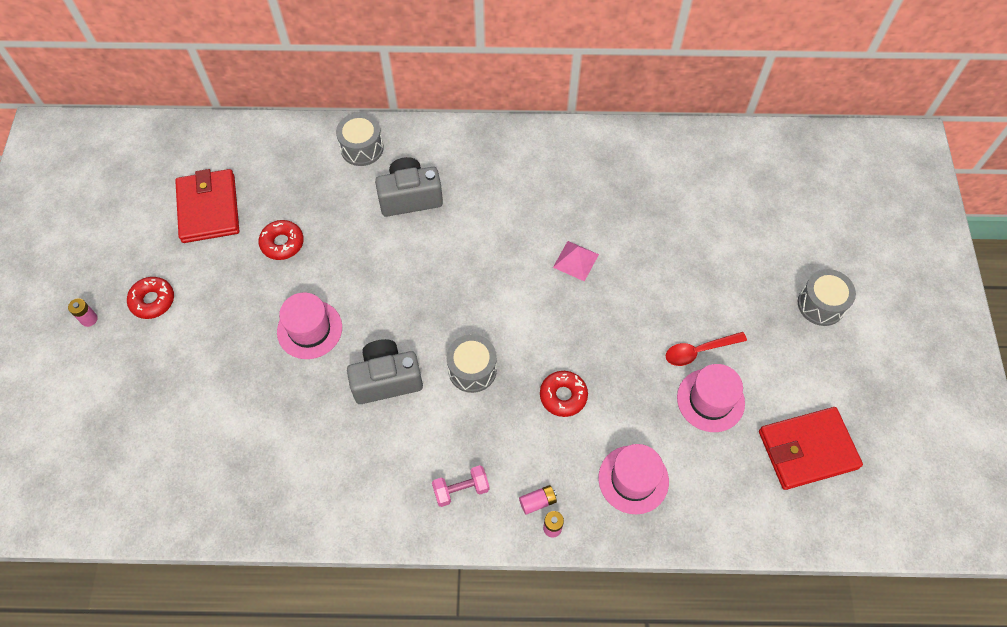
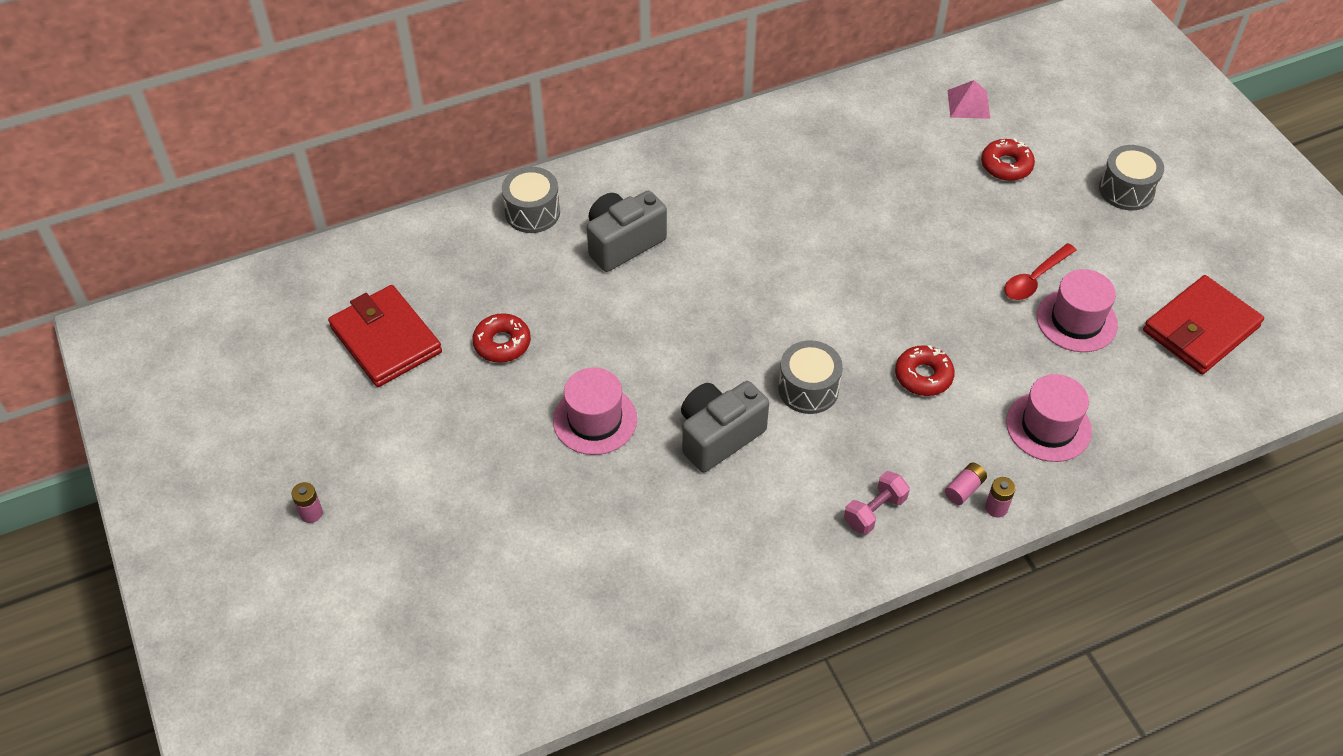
camera: 25 degrees left, 10 degrees down
(152, 301) = (380, 463): red donut -> red donut (1006, 165)
(576, 260) = (850, 240): pink pyramid -> pink pyramid (968, 104)

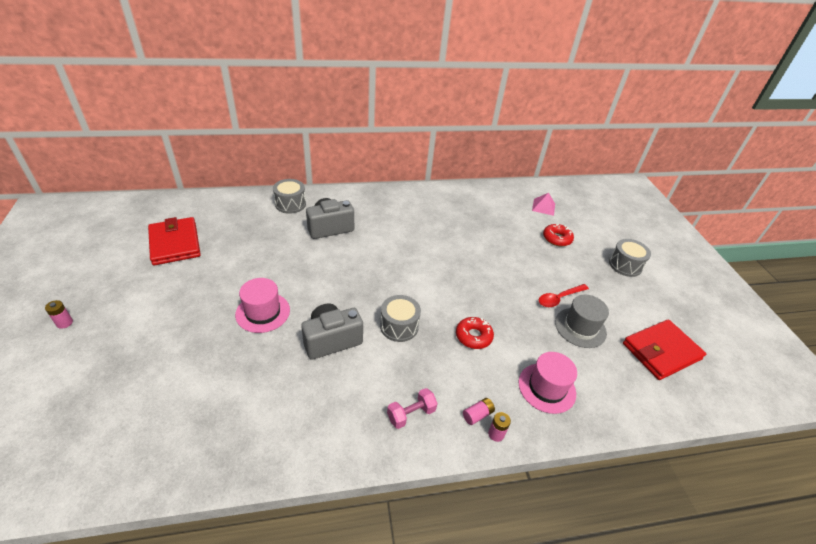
camera: 10 degrees right, 10 degrees down
(502, 343) = (235, 260): red donut -> none
(1076, 320) = (580, 327): pink hat -> grey hat

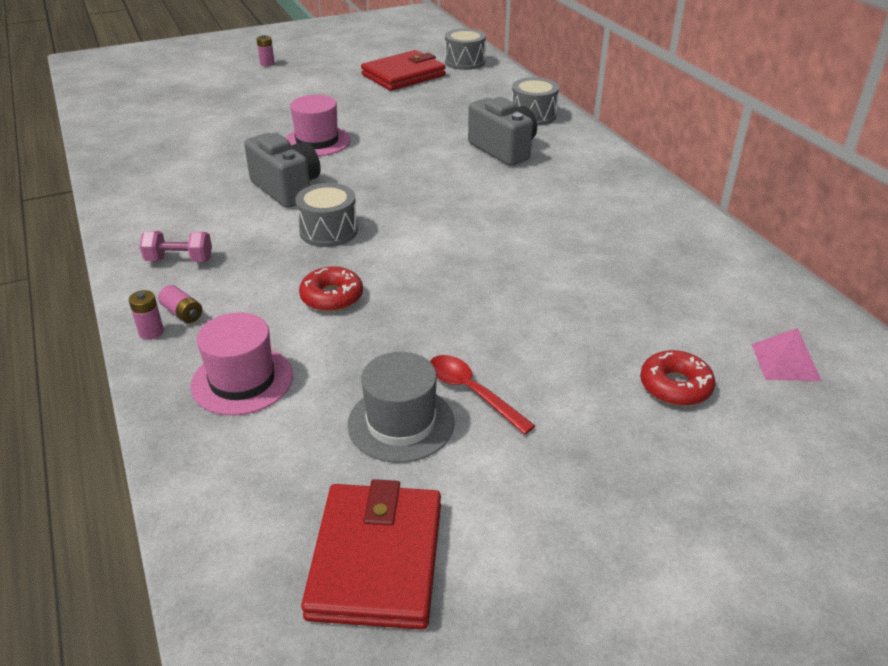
camera: 80 degrees right, 5 degrees down
(411, 414) = (179, 260): pink dumbbell -> pink dumbbell turned 45 degrees counterclockwise
(625, 265) = (661, 511): grey drum -> grey drum (465, 62)
(661, 351) = (376, 559): red wallet -> red wallet turned 45 degrees clockwise

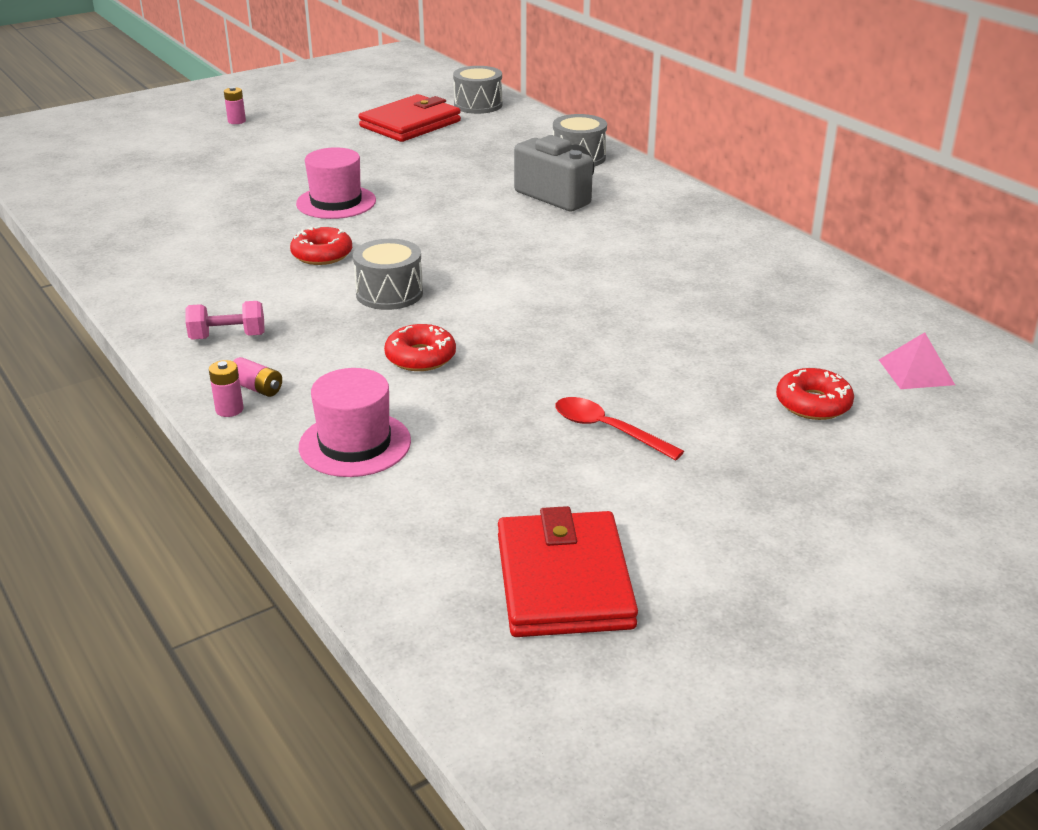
camera: 10 degrees left, 5 degrees down
(287, 189) = (322, 254): grey camera -> red donut
(401, 423) = (543, 464): grey hat -> none

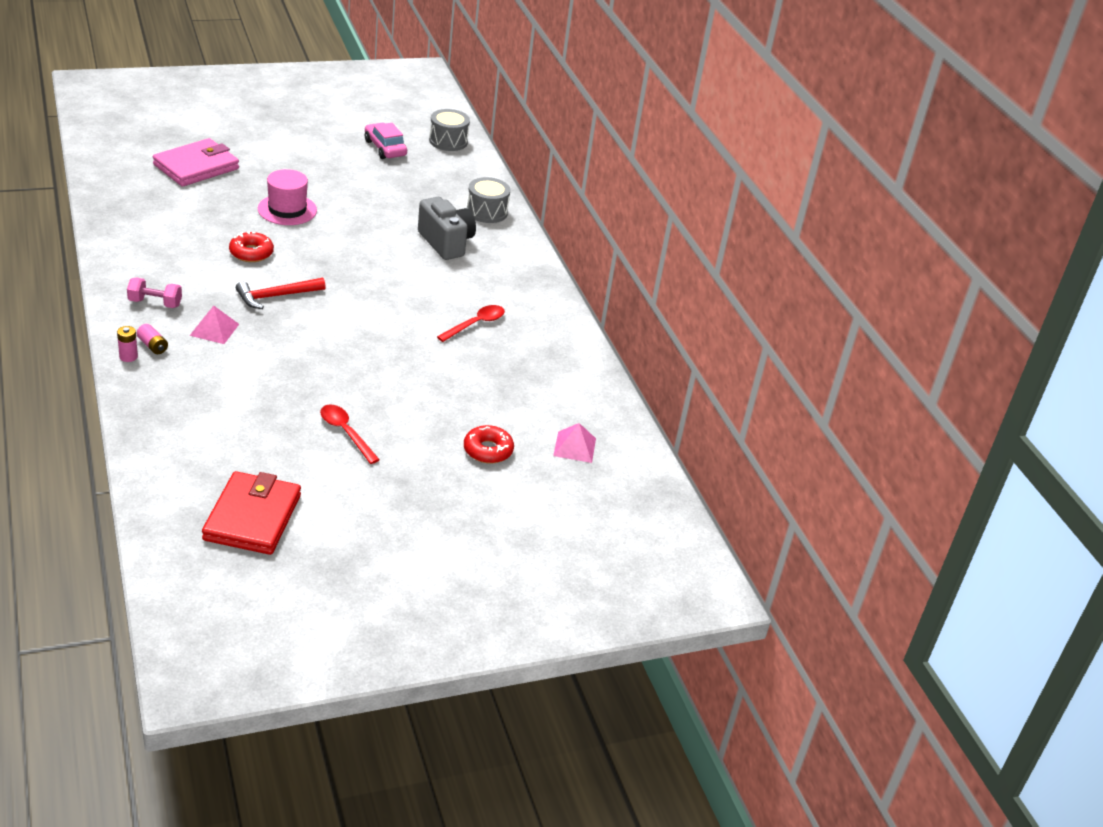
camera: 10 degrees right, 5 degrees up
(189, 183) = (196, 167): none -> pink wallet
(236, 121) = (260, 114): pink battery -> none
(332, 349) = (214, 329): none -> pink pyramid
(355, 444) = (189, 400): pink hat -> none
(389, 293) = (276, 296): grey drum -> red hammer
(410, 124) = (385, 148): red wallet -> pink car
(420, 357) = (266, 350): red donut -> none
(667, 267) = (476, 324): none -> red spoon

